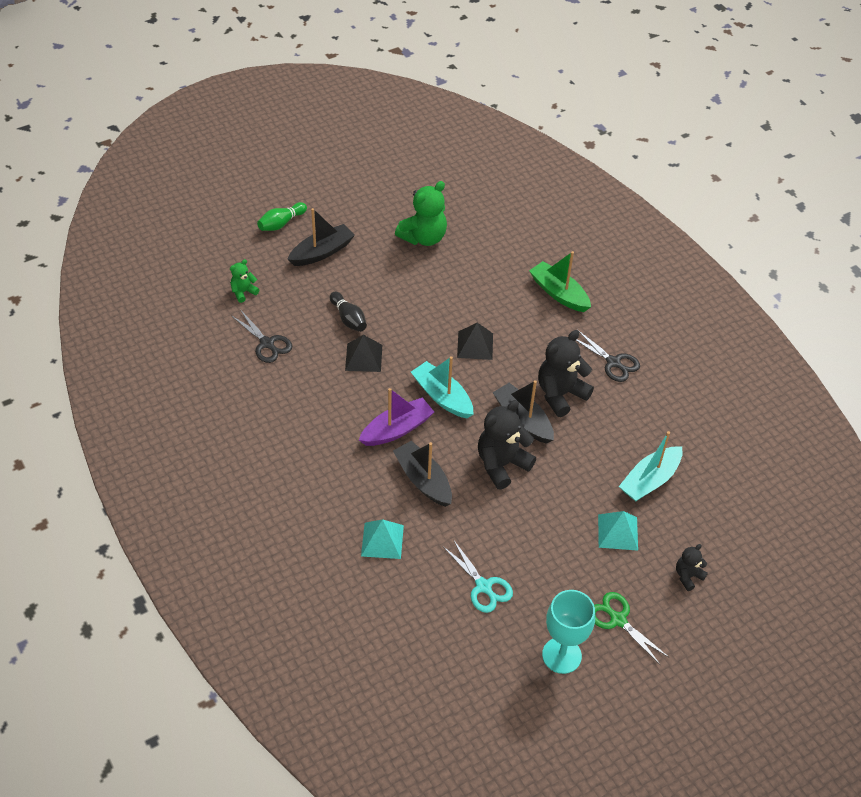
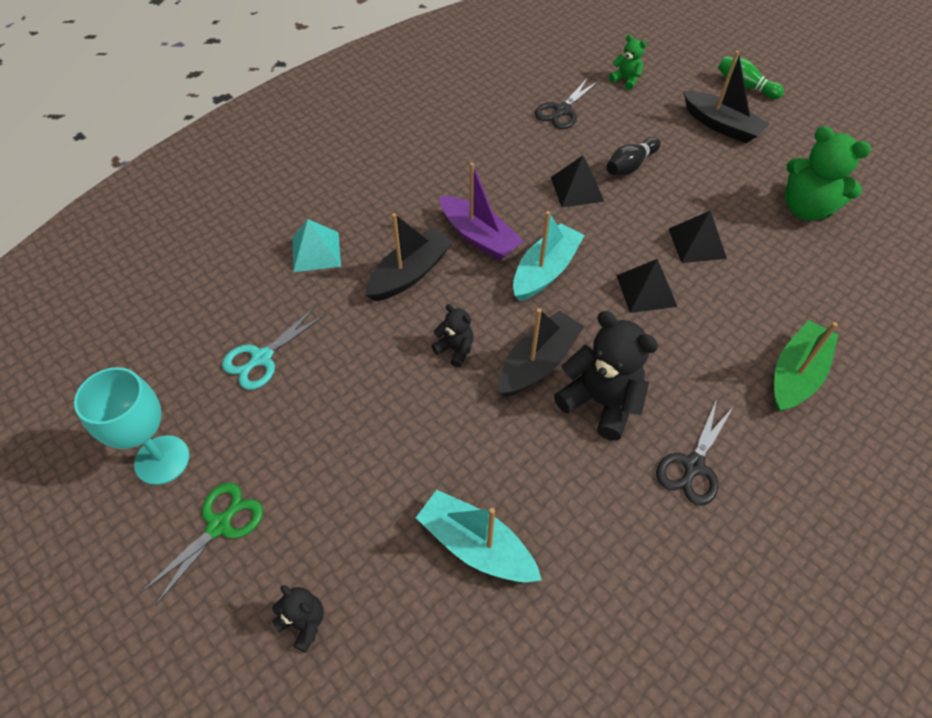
camera: 80 degrees right, 5 degrees up
(439, 305) = (697, 243): none -> black pyramid
(501, 464) = (455, 349): black teddy bear -> black teddy bear, size x0.52
(617, 532) = (370, 508): turquoise pyramid -> none

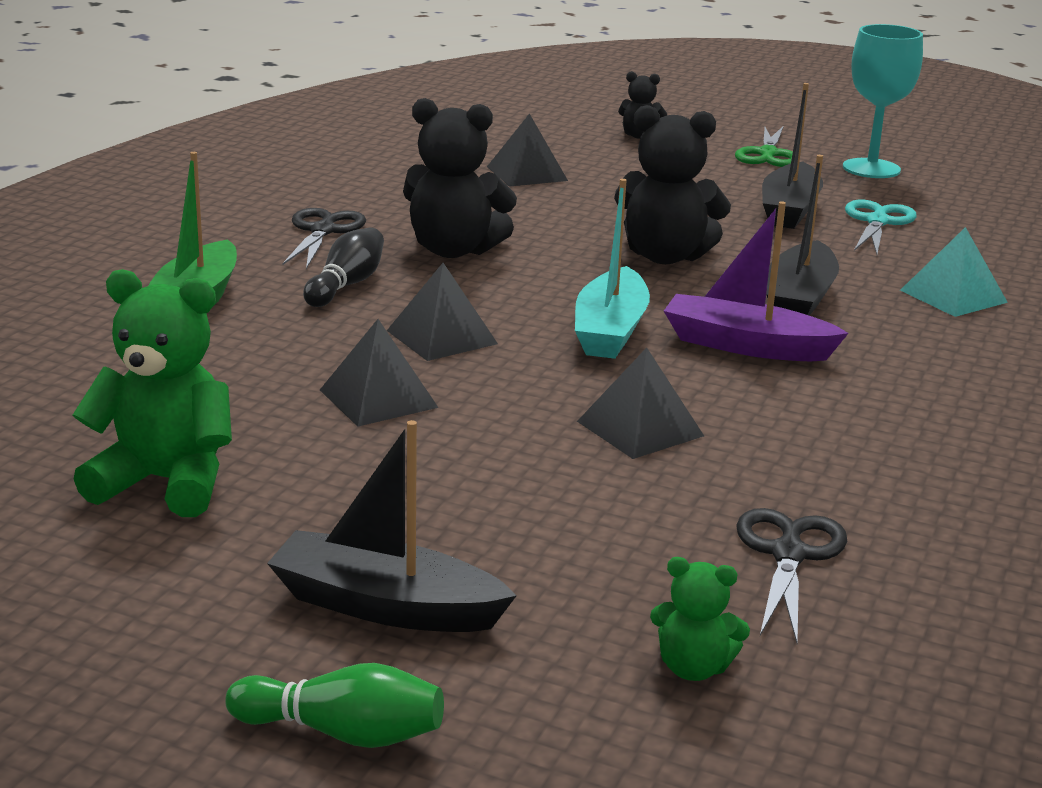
camera: 155 degrees right, 30 degrees down
(455, 349) = (665, 256): black teddy bear -> black teddy bear, size x1.92
(476, 545) = (527, 173): turquoise boat -> black pyramid
(538, 362) = (552, 263): black boat -> black boat (789, 210)
(630, 165) = (561, 483): black bowling pin -> black bowling pin (346, 285)

